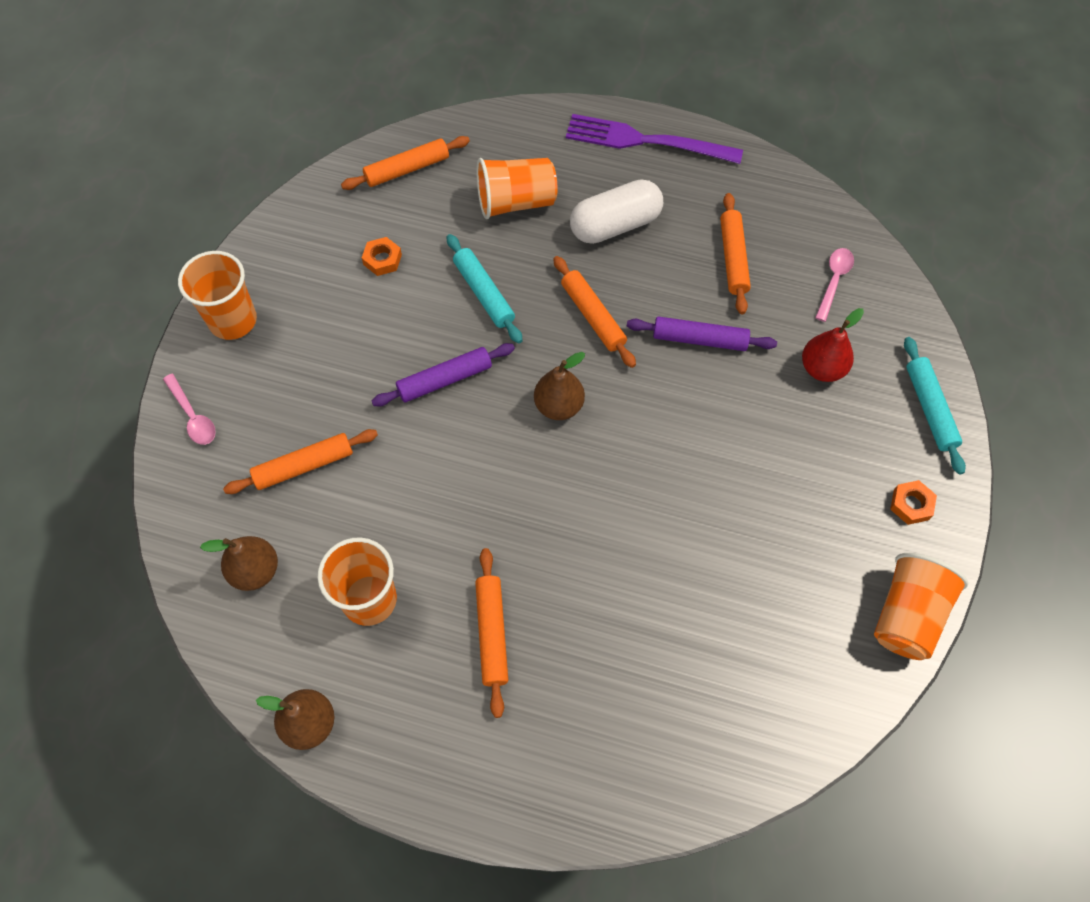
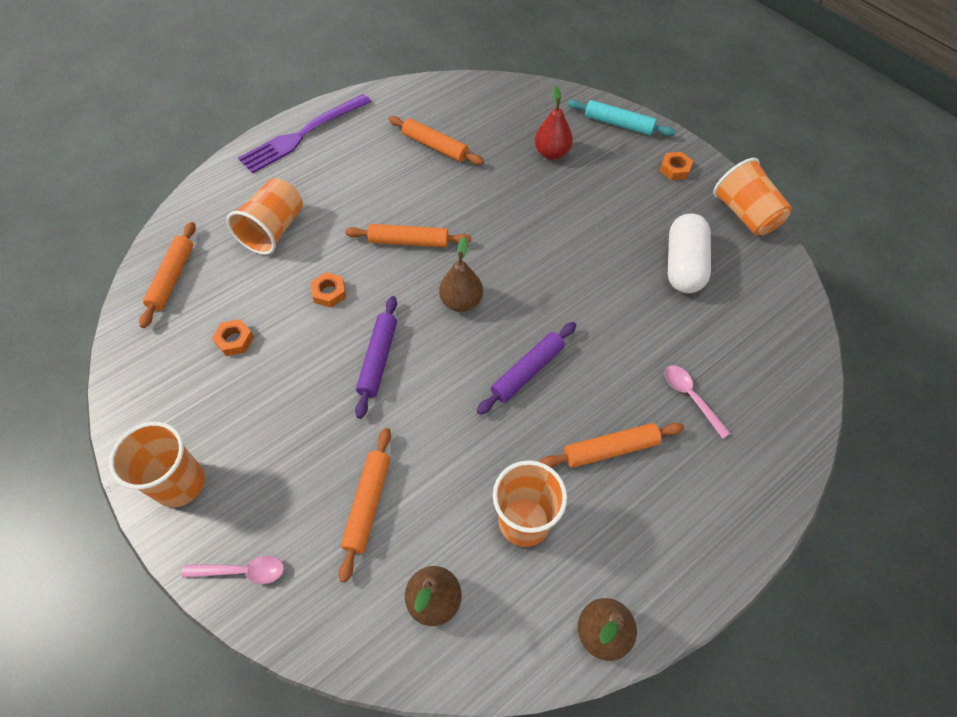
camera: 55 degrees left, 5 degrees down
(484, 293) = (329, 293): turquoise rolling pin -> orange nut
(492, 633) = (610, 449): orange rolling pin -> orange rolling pin turned 45 degrees counterclockwise
(615, 225) = (350, 188): white capsule -> white capsule (683, 265)
(699, 339) = (479, 197): purple rolling pin -> purple rolling pin (527, 371)
(834, 281) = (496, 112): pink spoon -> pink spoon (690, 397)

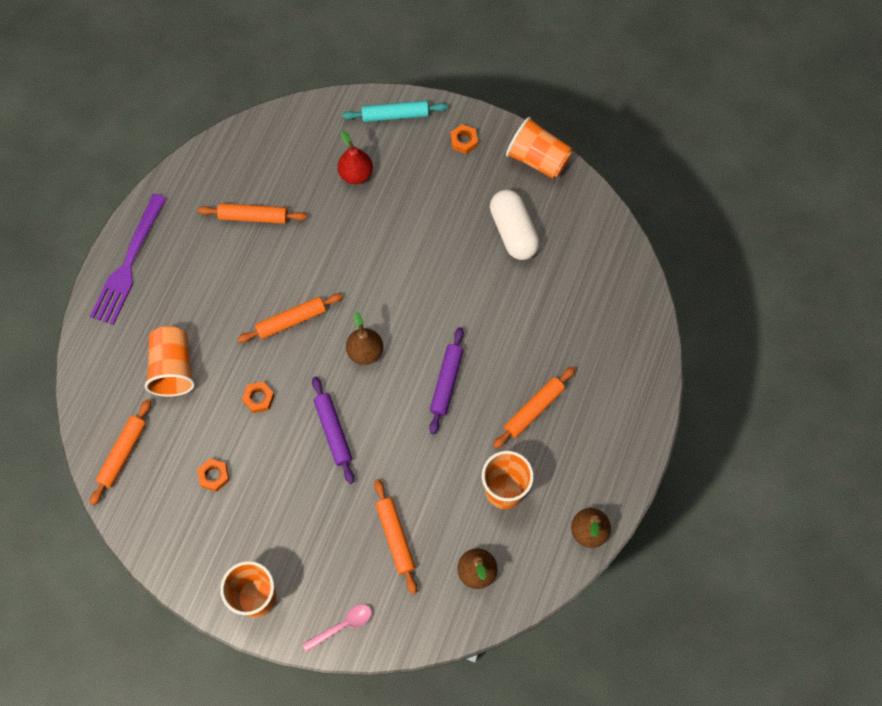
camera: 30 degrees left, 10 degrees up
(172, 278) = (123, 453): orange rolling pin -> orange rolling pin turned 45 degrees clockwise
(690, 397) = (568, 341): pink spoon -> none

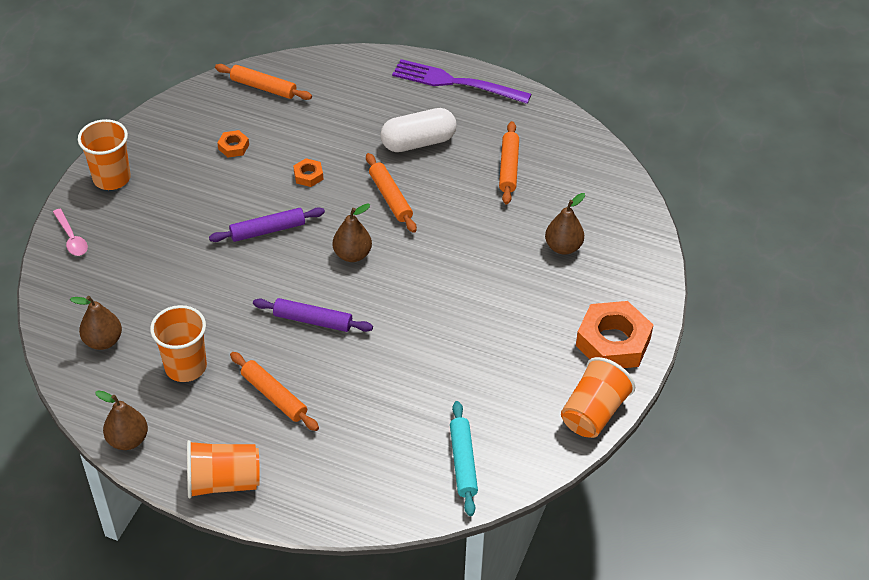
camera: 90 degrees right, 20 degrees down
(173, 368) = (344, 116): orange cup -> orange cup (223, 482)
(356, 174) = (563, 247): red pear -> brown pear
(395, 115) = (642, 280): turquoise rolling pin -> turquoise rolling pin (463, 462)
(395, 537) = (150, 277): orange rolling pin -> none
(464, 141) = (613, 342): orange nut -> orange nut, size x2.19
(513, 232) = (495, 385): white capsule -> white capsule (418, 142)

